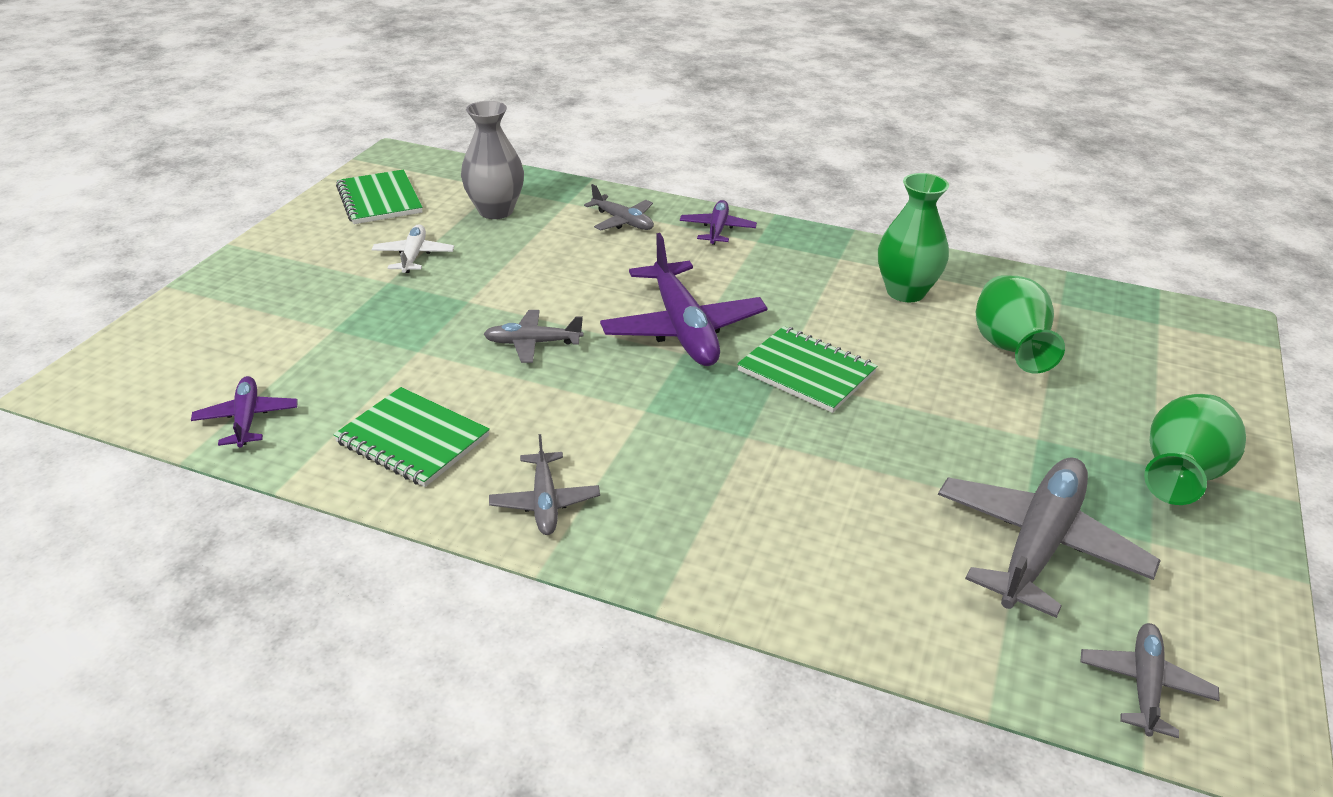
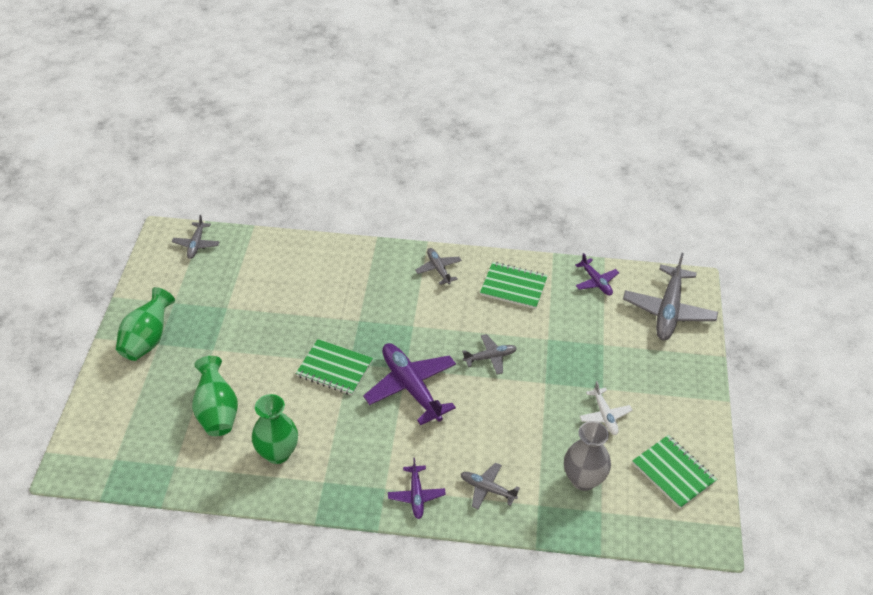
camera: 165 degrees right, 10 degrees up
(1038, 544) = (224, 291): grey plane -> grey plane (668, 311)

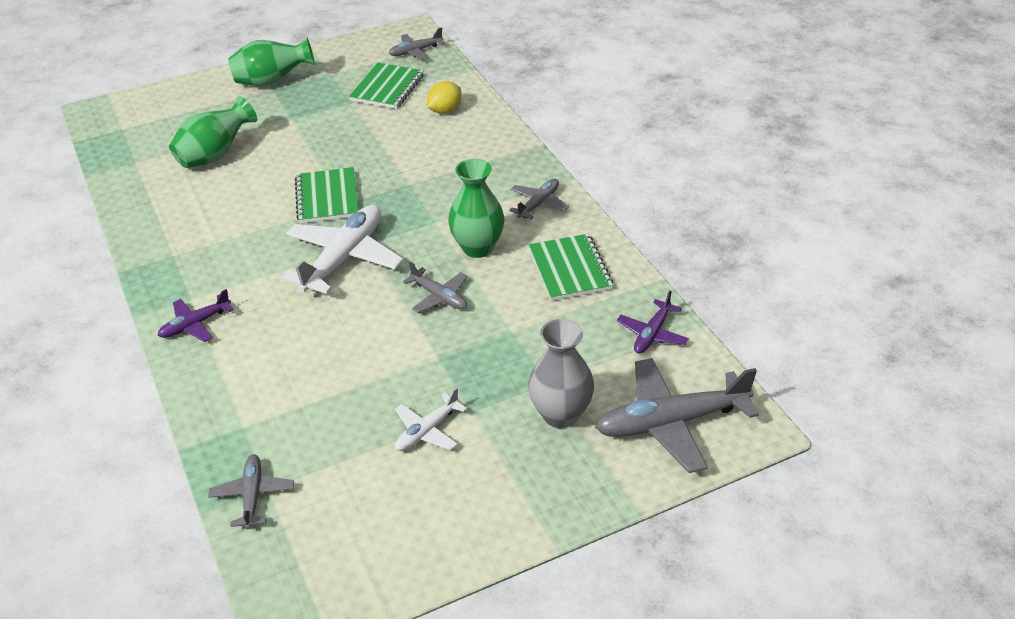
camera: 60 degrees right, 5 degrees down
(277, 453) = (190, 211): green vase -> green vase (477, 248)
(290, 264) = (445, 110): none -> yellow lemon
(411, 387) = (344, 258): purple plane -> white plane
(487, 489) = (239, 375): grey plane -> grey plane (252, 495)
(583, 479) = (308, 451): grey vase -> grey vase (560, 414)
(673, 473) = (380, 537): green notebook -> green notebook (387, 88)

